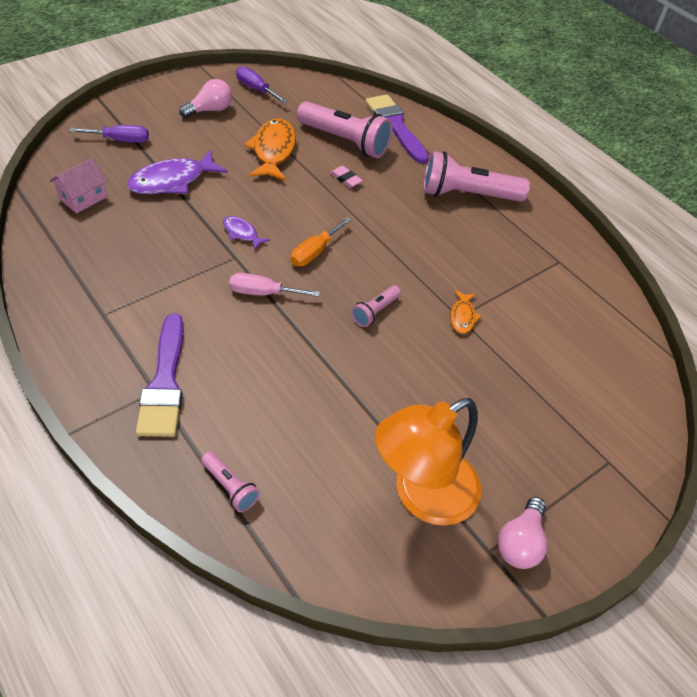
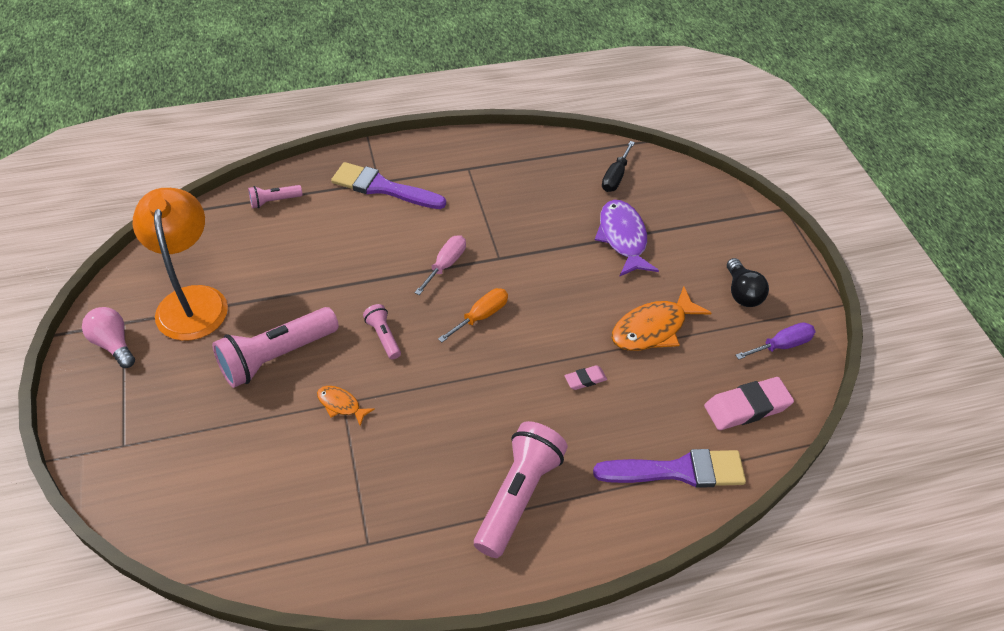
camera: 115 degrees right, 0 degrees up
(83, 198) = (615, 177): pink house -> black screwdriver
(120, 140) = (698, 214): purple screwdriver -> none
(210, 110) = (742, 293): pink light bulb -> black light bulb
(242, 233) = (529, 270): purple fish -> none
(273, 151) = (653, 328): orange fish -> orange fish turned 120 degrees clockwise
(314, 252) = (481, 316): orange screwdriver -> orange screwdriver turned 75 degrees clockwise
(323, 101) = (747, 407): none -> pink eraser
(345, 141) = (656, 403): pink flashlight -> pink flashlight (276, 357)

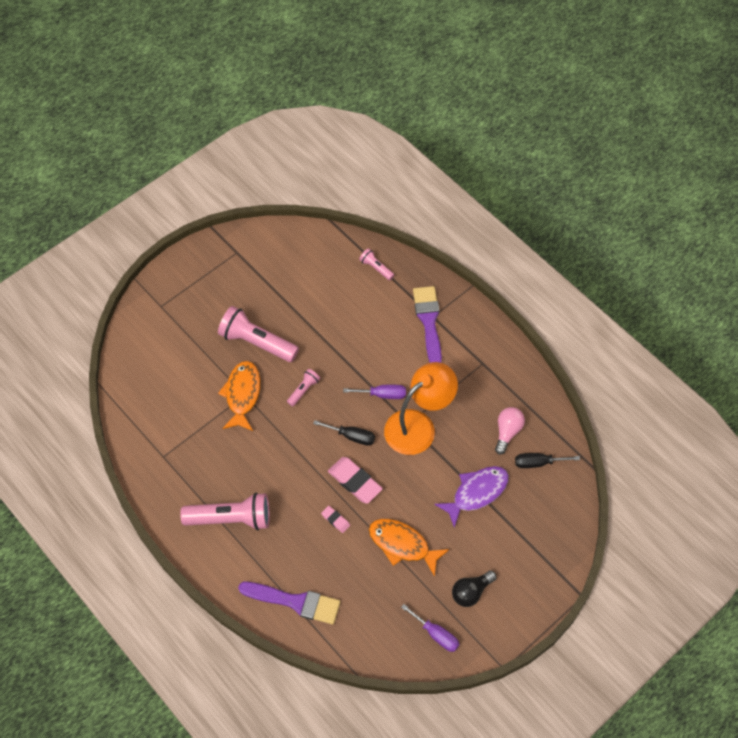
camera: 65 degrees right, 10 degrees up
(113, 344) = (220, 258): pink light bulb -> pink light bulb (507, 432)
(192, 300) = (271, 275): orange lamp -> orange lamp (418, 425)
(341, 405) = (242, 395): orange fish -> orange fish, size x1.92
(445, 265) = (382, 394): pink screwdriver -> purple screwdriver
(481, 316) = (351, 436): orange screwdriver -> black screwdriver
(678, 471) = (295, 602): purple brush -> purple brush turned 45 degrees counterclockwise
(747, 407) = (368, 628): pink eraser -> pink eraser (355, 482)

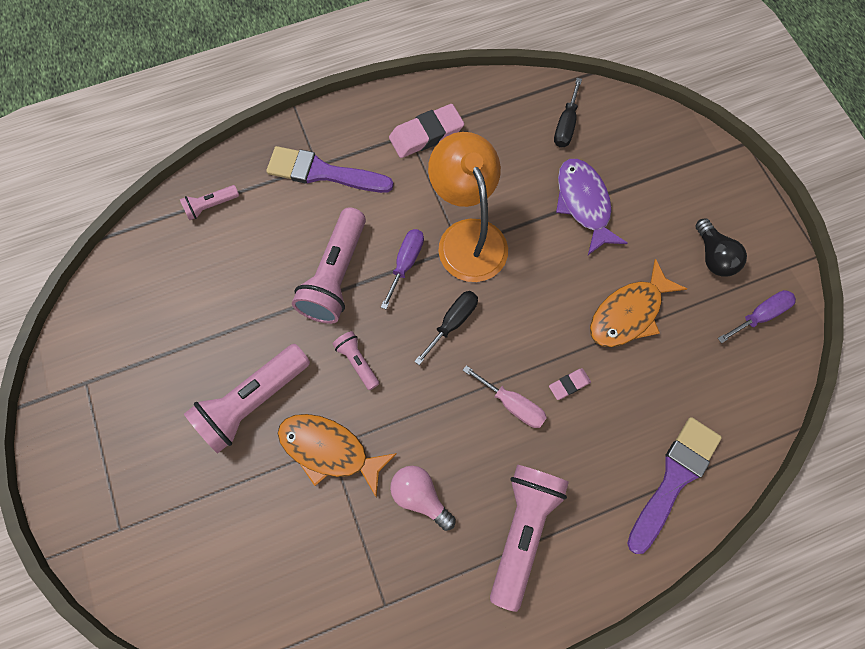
camera: 70 degrees left, 10 degrees up
(309, 489) = (512, 404): none -> pink screwdriver
(355, 482) = (521, 341): pink eraser -> pink eraser (426, 134)
(357, 357) = (335, 276): none -> pink flashlight
(507, 432) = (514, 142): pink light bulb -> pink light bulb (420, 496)

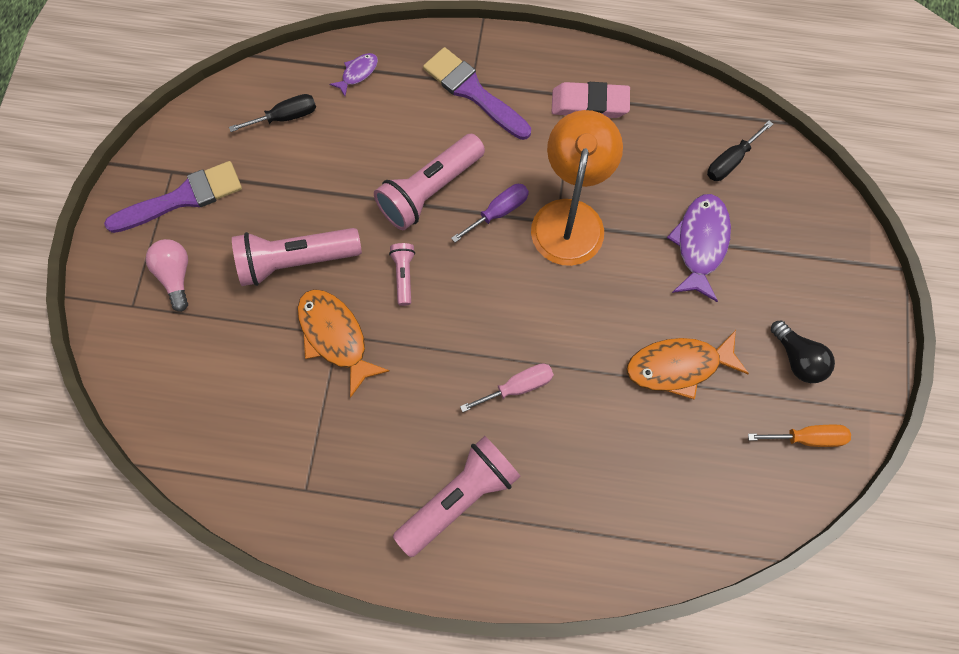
camera: 30 degrees right, 0 degrees up
(211, 206) = (358, 73): pink flashlight -> purple fish
(420, 496) = (388, 419): pink light bulb -> pink light bulb (175, 276)
(452, 322) = (508, 287): black screwdriver -> black screwdriver (285, 117)
(512, 404) = (517, 387): pink screwdriver -> pink screwdriver turned 90 degrees counterclockwise
(569, 384) = (580, 399): pink eraser -> none
(674, 478) = (625, 534): purple brush -> purple brush (182, 198)
(713, 256) = (797, 359): black light bulb -> black light bulb turned 45 degrees counterclockwise
(759, 315) = (807, 438): purple screwdriver -> orange screwdriver

